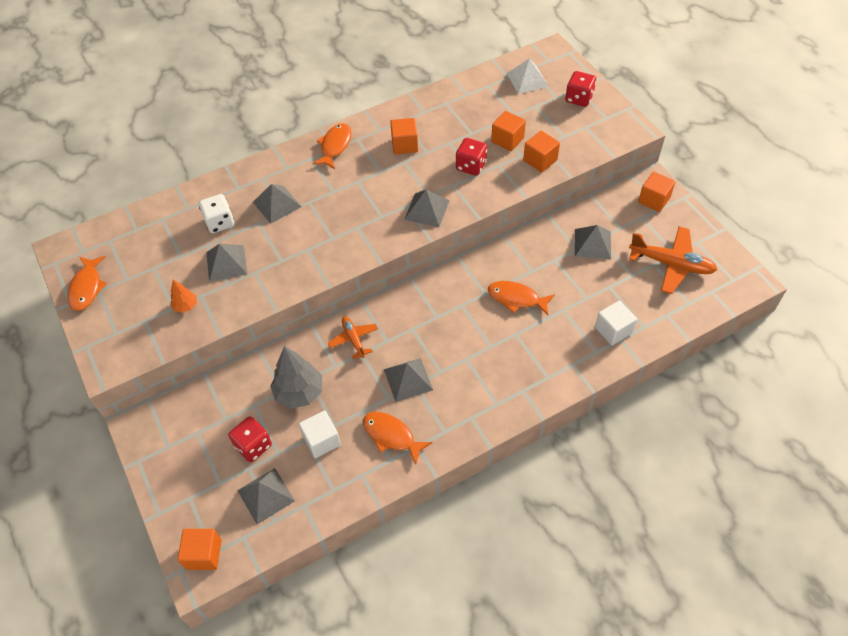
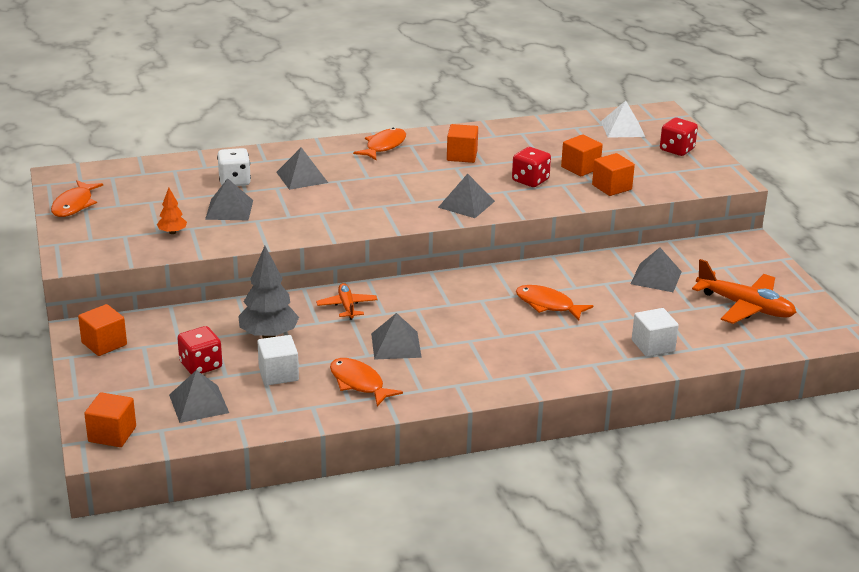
camera: 10 degrees right, 25 degrees down
(654, 200) = (744, 255): orange cube -> orange cube (104, 344)

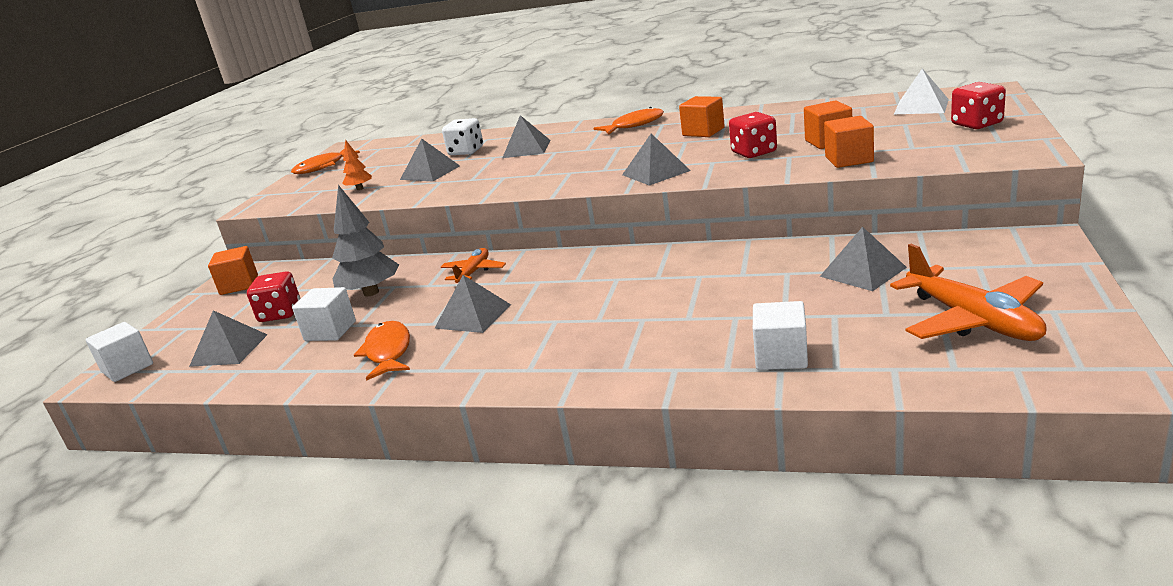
camera: 35 degrees right, 5 degrees down
(112, 434) = (127, 368): orange cube -> white cube
(548, 305) = (688, 291): orange fish -> none

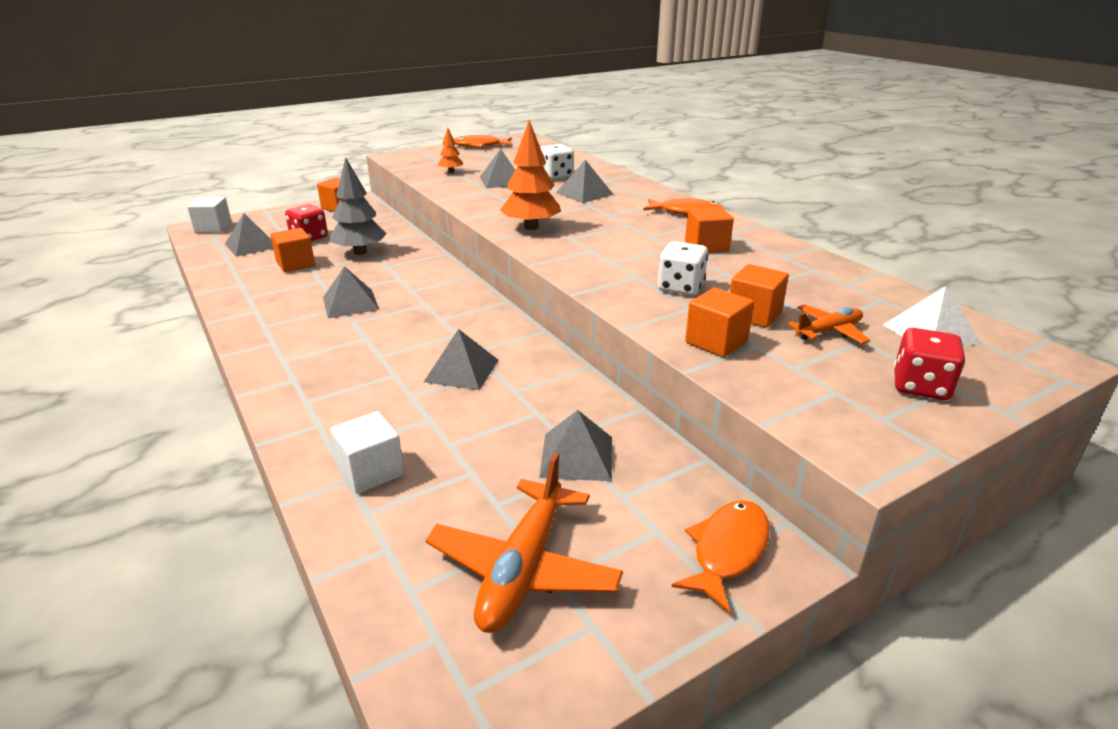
camera: 40 degrees right, 5 degrees up
(330, 331) = (295, 264): white cube -> orange cube
(388, 352) = (278, 296): orange fish -> orange fish (727, 551)
(473, 272) = (419, 273): orange plane -> orange plane (828, 331)
(554, 179) = (531, 227): none -> orange tree
(656, 172) = (585, 261): grey pyramid -> grey pyramid (462, 370)
(754, 152) = (680, 287): red dice -> white dice

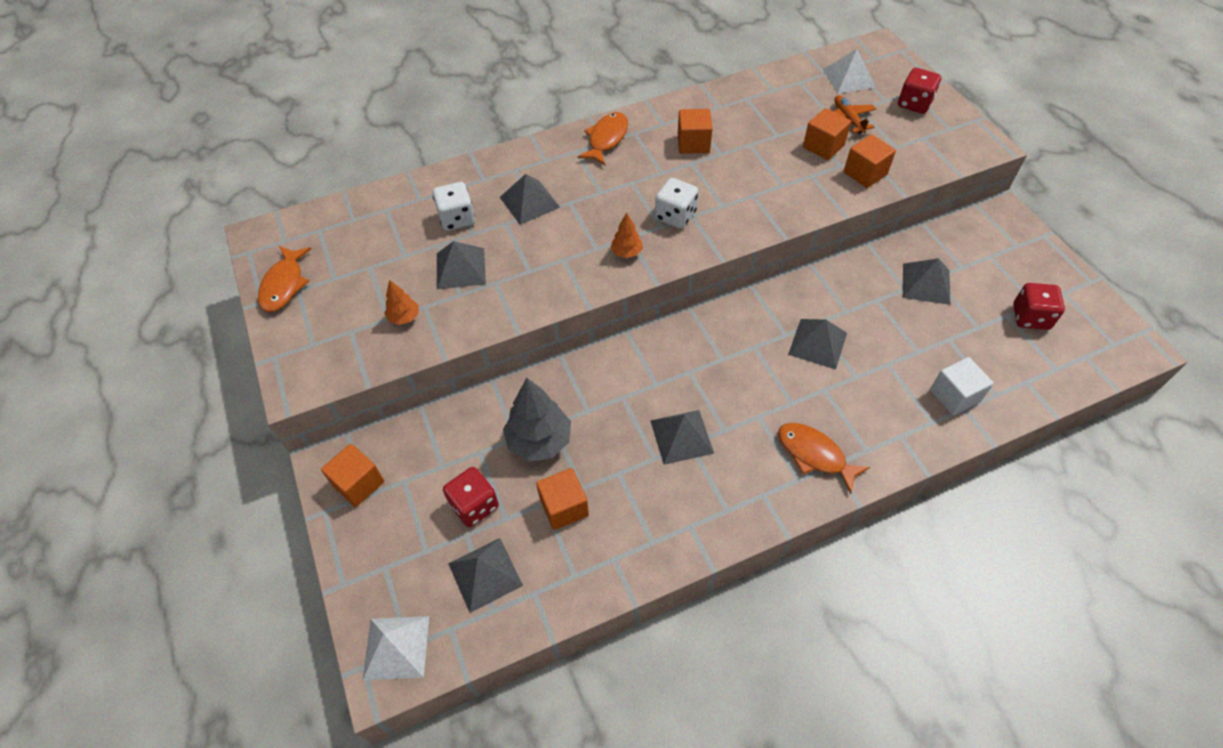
camera: 80 degrees left, 25 degrees up
(213, 228) = (396, 647): white cube -> white pyramid
(523, 568) = (1030, 317): orange plane -> red dice
(531, 227) = (626, 252): orange tree -> orange tree, size x0.52
(680, 287) = (776, 174): white dice -> white dice (675, 216)
(727, 551) = (1002, 231): orange fish -> orange fish (815, 455)

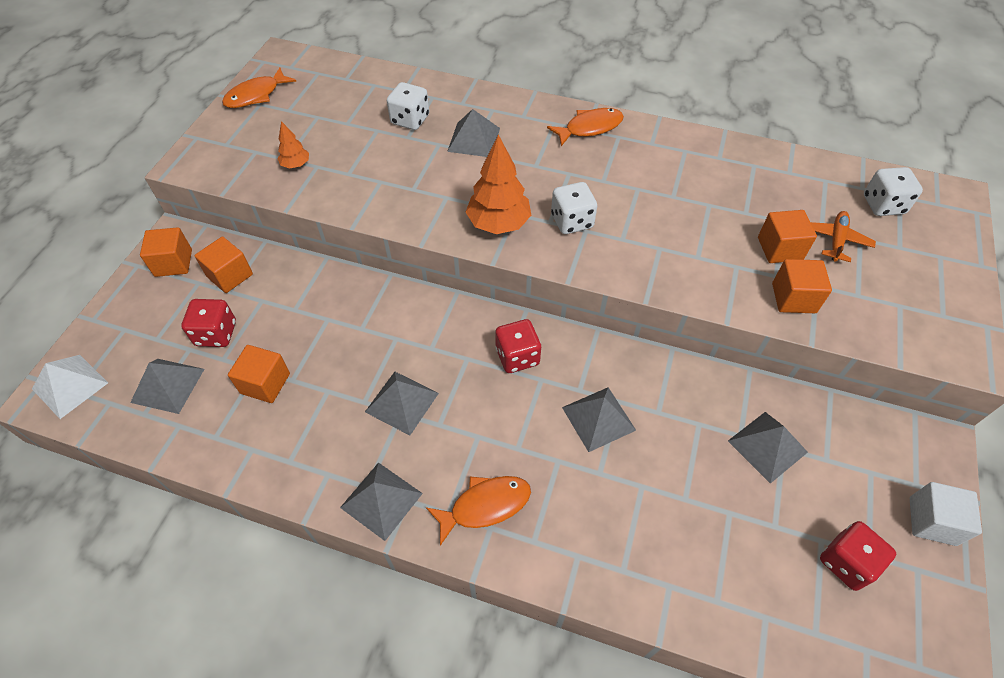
camera: 40 degrees right, 0 degrees up
(460, 268) = (370, 156): grey pyramid -> grey pyramid (381, 500)
(539, 441) = (305, 323): grey tree -> none
(626, 252) = (498, 223): orange tree -> orange tree, size x1.93
(693, 143) = (658, 174): orange cube -> orange cube (230, 275)
(815, 455) = (485, 506): orange fish -> orange fish turned 75 degrees clockwise
(849, 78) = (883, 205): white pyramid -> white dice
(914, 104) = (929, 269): red dice -> red dice (517, 356)
(954, 396) = (673, 566): white cube -> white cube (932, 521)

